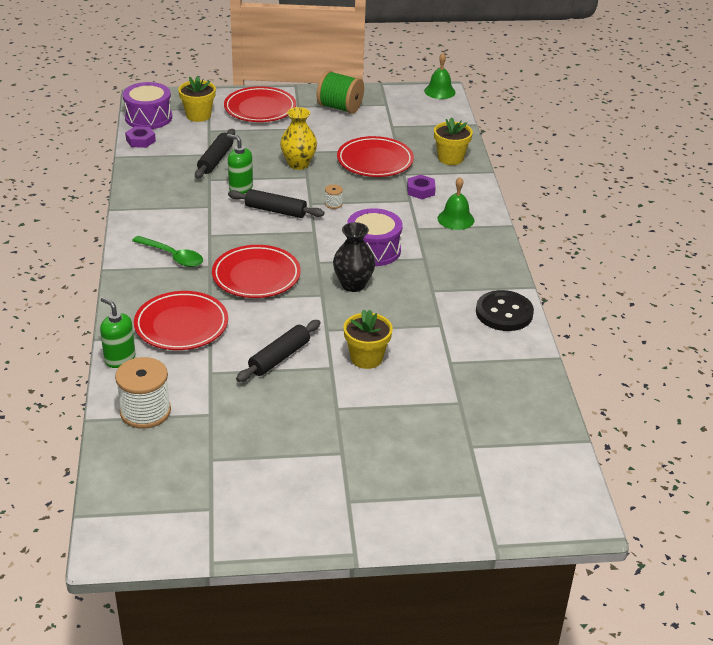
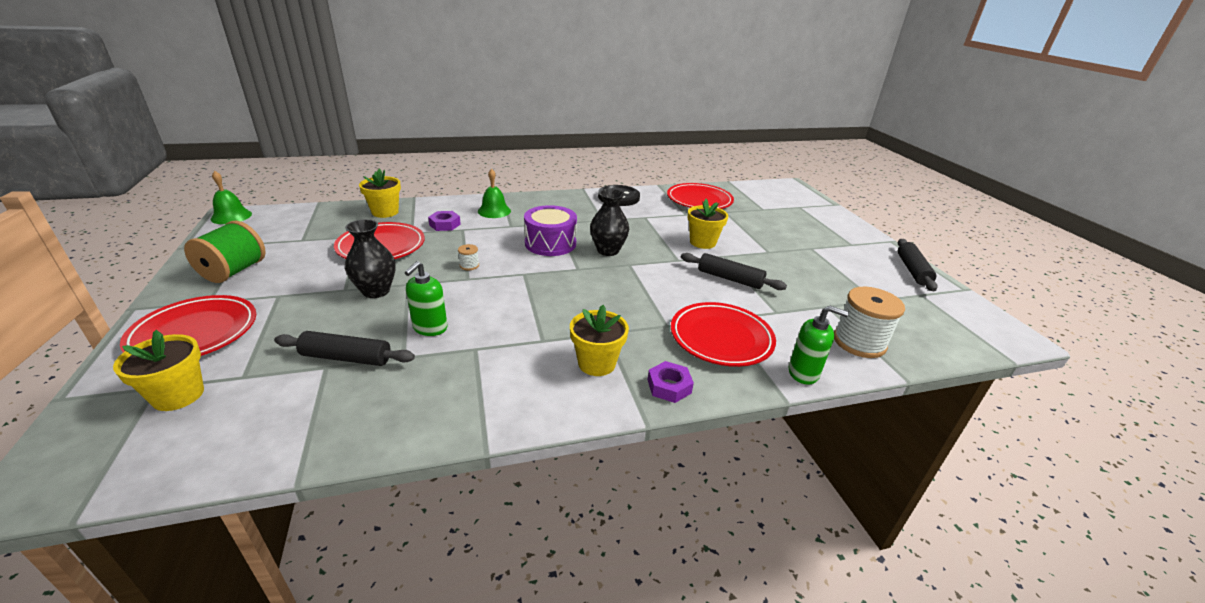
camera: 100 degrees left, 5 degrees down
(120, 359) = (803, 373): green soap dispenser -> green soap dispenser turned 105 degrees counterclockwise
(140, 140) = (243, 457): purple nut -> purple nut (669, 386)
(148, 117) = (144, 463): purple drum -> none
(172, 256) = (597, 363): green spoon -> yellow flower pot
(256, 276) = (614, 300): red plate -> red plate (699, 200)
(275, 210) = (484, 298): black rolling pin -> black rolling pin (912, 270)
(298, 164) = (376, 291): yellow vase -> black vase

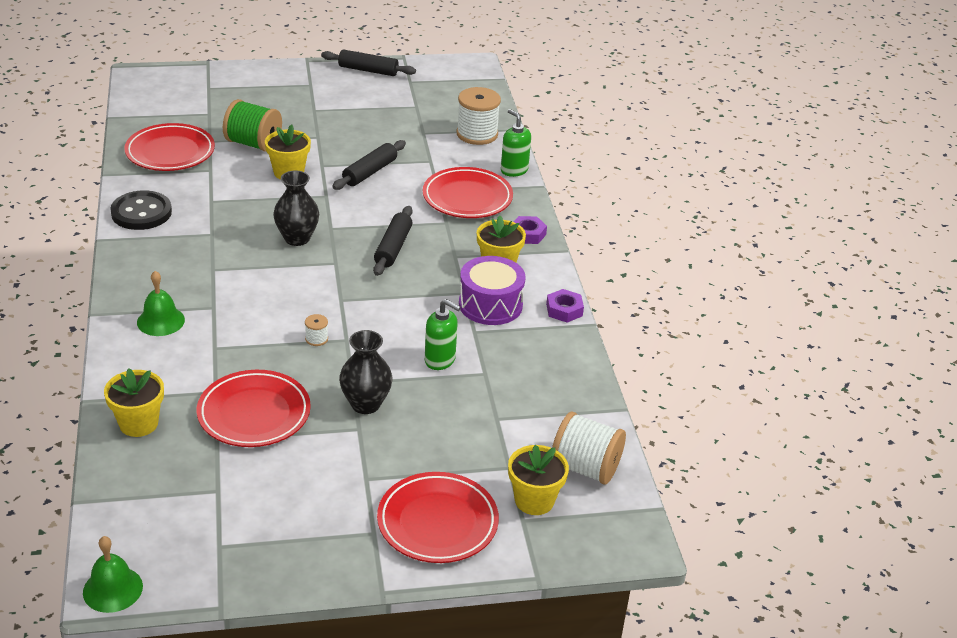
camera: 85 degrees left, 5 degrees up
(204, 438) = (585, 468): none -> white spool
(234, 271) = (301, 532): green spool -> green spool (253, 144)
(346, 357) = (484, 407): black rolling pin -> black rolling pin (393, 248)
(445, 224) = (196, 363): purple nut -> purple nut (564, 310)
(550, 243) = (271, 278): purple drum -> purple drum (490, 305)
(803, 373) = (514, 170): green soap dispenser -> green soap dispenser turned 60 degrees counterclockwise

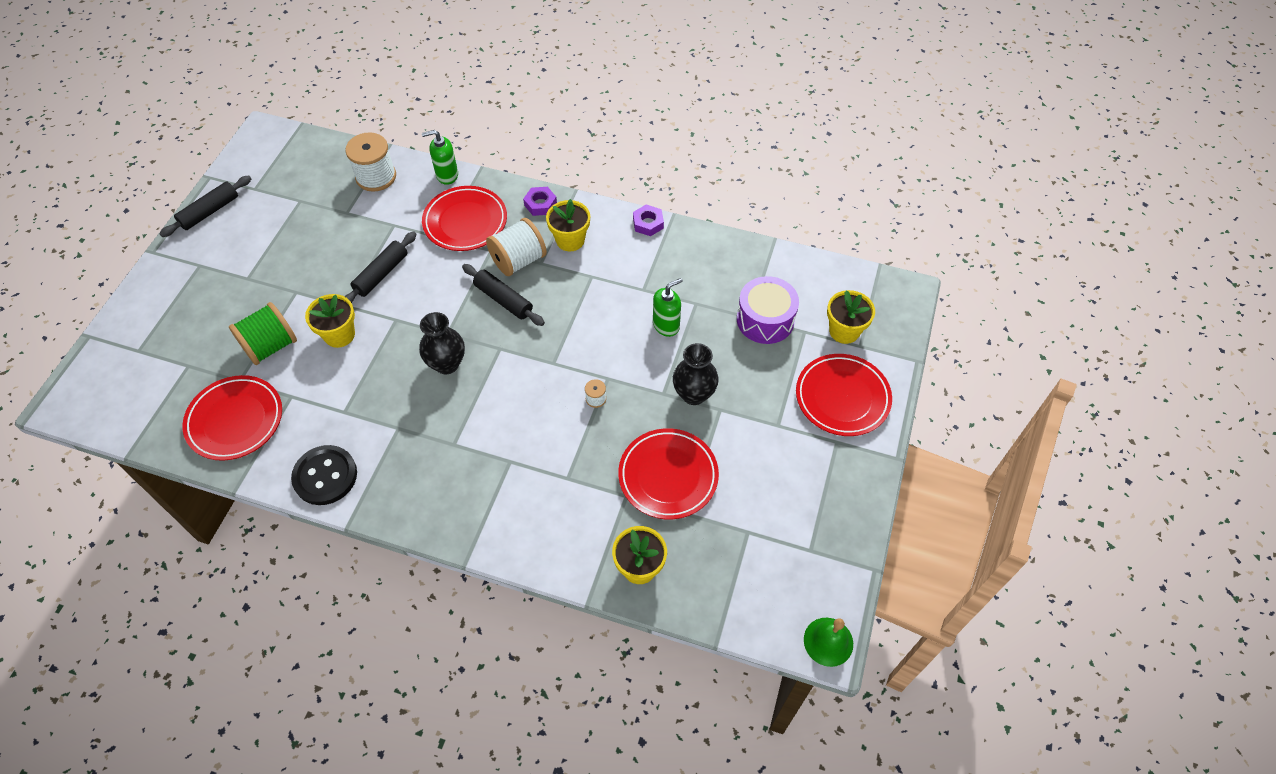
camera: 60 degrees left, 20 degrees up
(160, 321) = (506, 509): green bell -> none
(370, 172) = (381, 274): black rolling pin -> black rolling pin turned 60 degrees clockwise
(490, 305) = (616, 266): purple drum -> purple drum (765, 320)
(585, 468) = (824, 288): white spool -> white spool (518, 260)

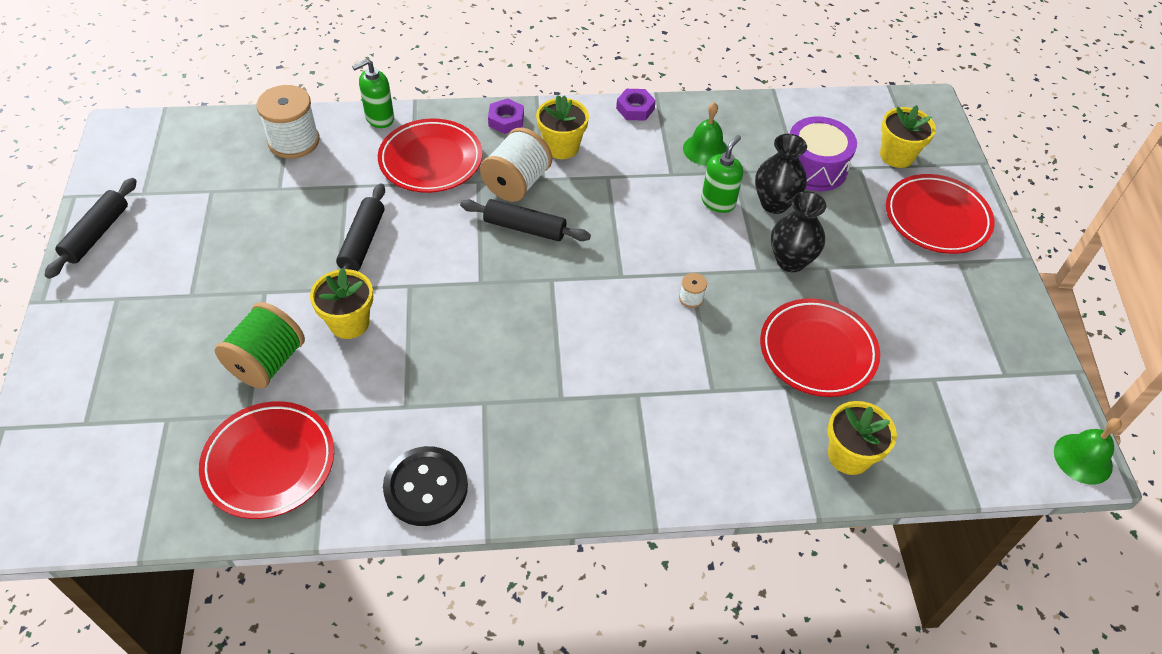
camera: 25 degrees left, 5 degrees down
(447, 364) = (500, 314): black vase -> black vase (774, 203)
(684, 276) = (705, 149): none -> green bell

